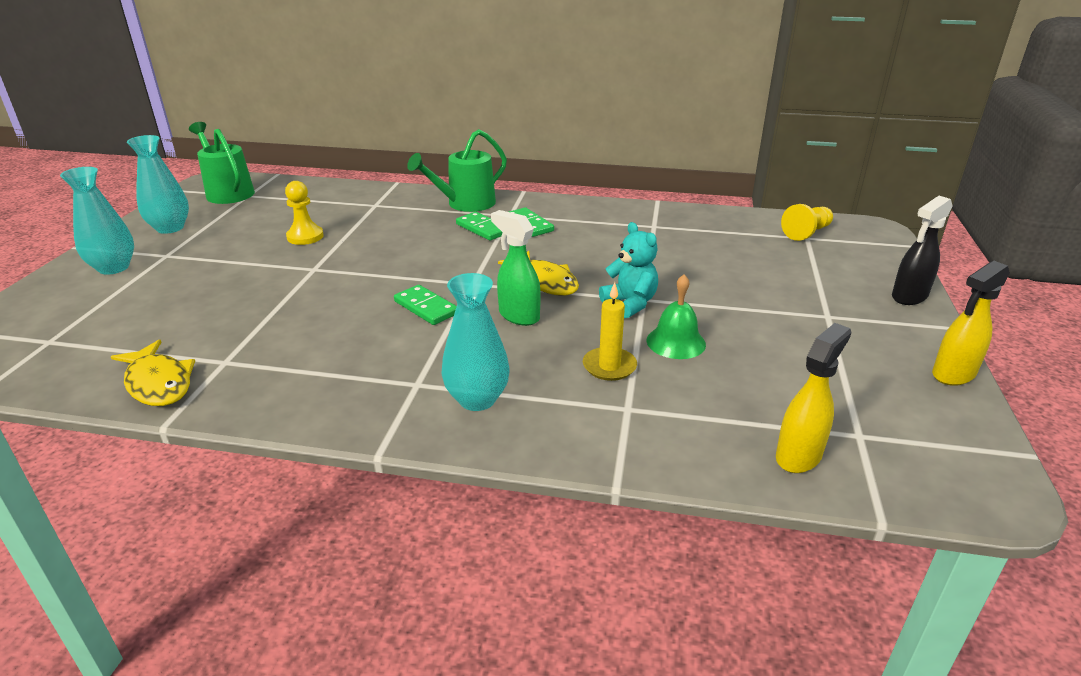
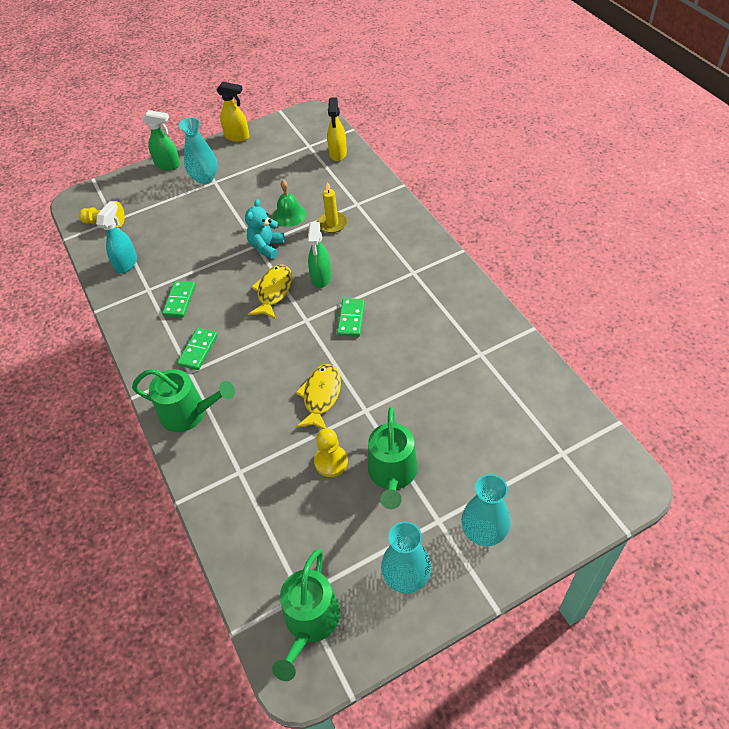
camera: 125 degrees left, 20 degrees up
(159, 383) = (521, 361): yellow fish -> yellow fish (321, 396)
(238, 255) = (392, 474): none -> green watering can
(477, 399) = (400, 247): turquoise vase -> turquoise vase (205, 178)
(482, 228) = (226, 370): green domino -> green domino (179, 300)
(713, 226) = (126, 263): none -> turquoise spray bottle
(799, 456) = (338, 154): yellow spray bottle -> yellow spray bottle turned 90 degrees counterclockwise
(909, 297) = (168, 165): black spray bottle -> green spray bottle

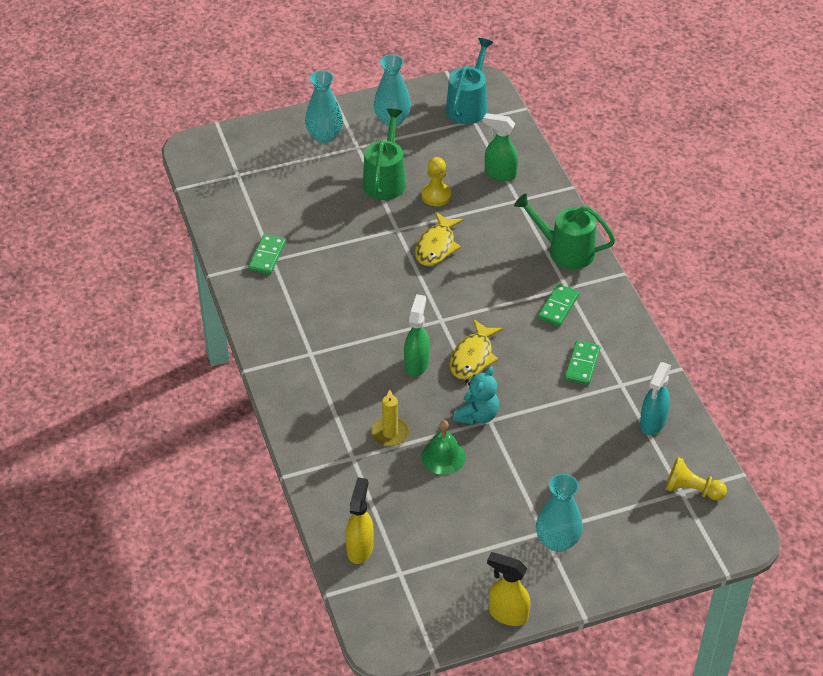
camera: 175 degrees left, 5 degrees down
(168, 165) = (613, 577): green spray bottle -> green spray bottle (500, 174)
(310, 622) = (468, 106): green watering can -> turquoise watering can
(351, 319) = (392, 313): green domino -> green domino (267, 256)

